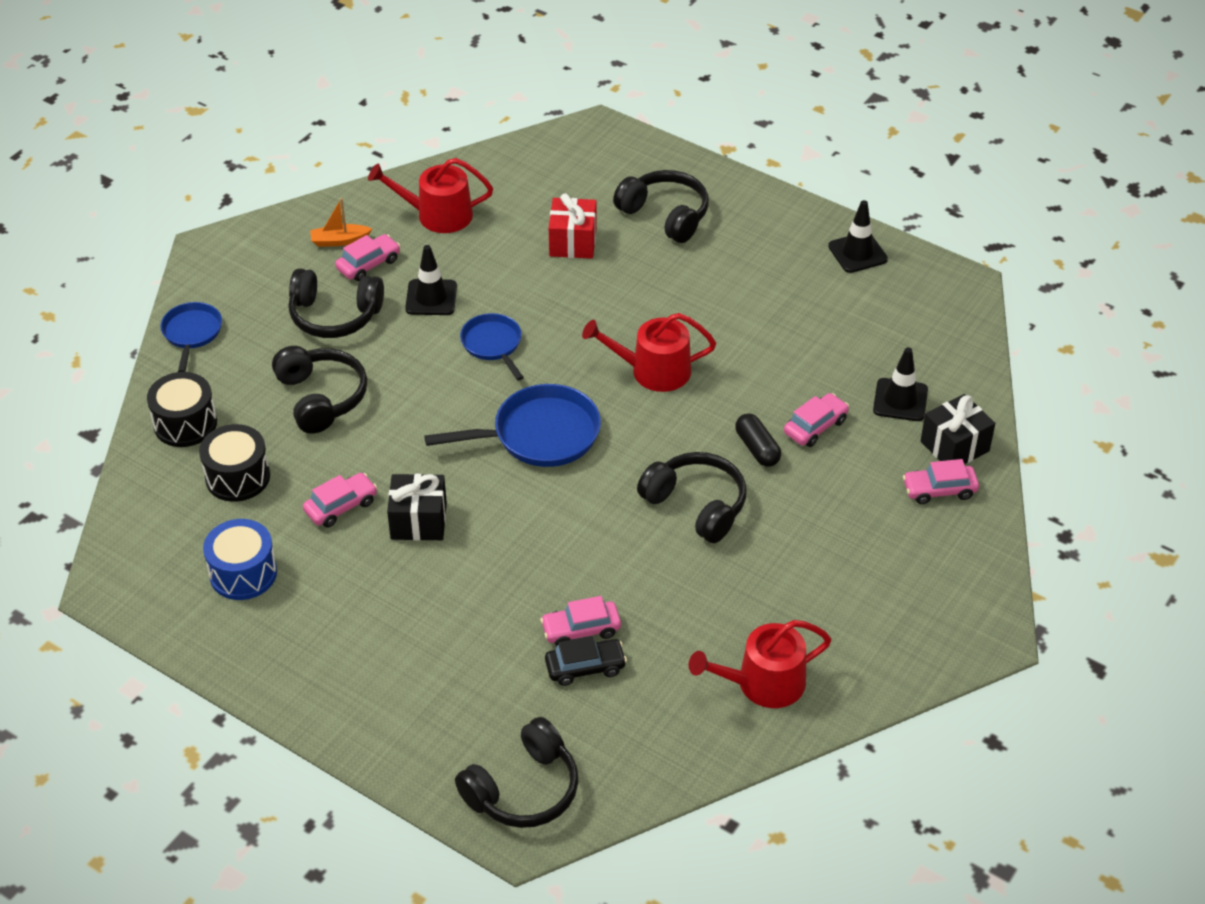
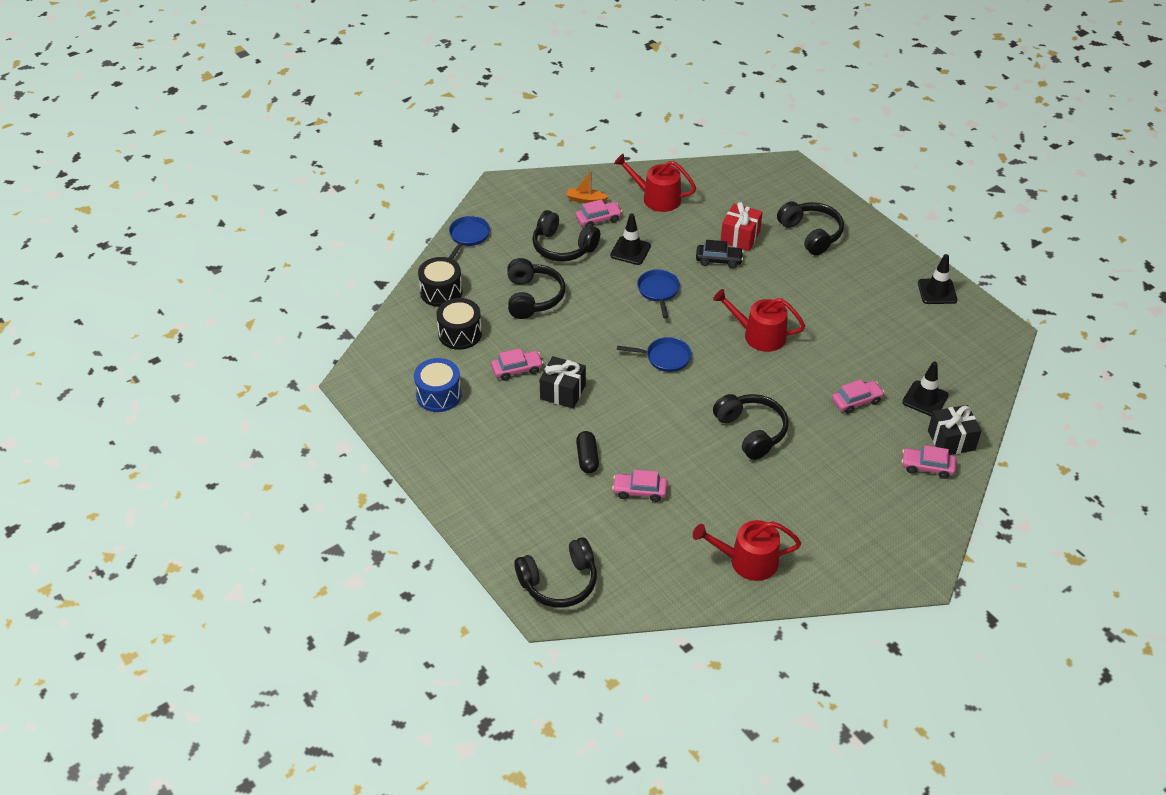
camera: 20 degrees right, 0 degrees up
(539, 435) = (665, 357): blue pan -> blue pan, size x0.61
(585, 667) = (632, 516): black car -> black car (718, 260)
(757, 448) = (809, 405): black capsule -> black capsule (587, 458)

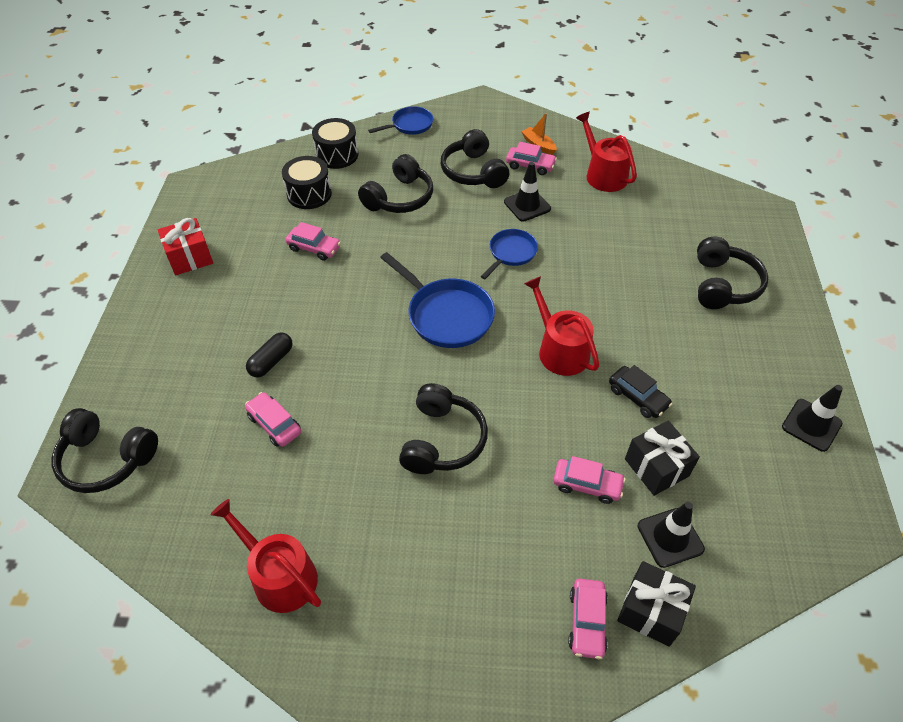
camera: 40 degrees right, 5 degrees up
(439, 395) = (233, 232): blue drum -> none
(563, 392) = (325, 290): black gift -> black gift (656, 467)
(665, 357) = (446, 315): blue pan -> blue pan, size x1.65
(718, 260) = (600, 257): black car -> black car (638, 397)
(740, 237) = (645, 248): red gift -> red gift (190, 258)
(927, 467) = (587, 622): pink car -> pink car turned 135 degrees counterclockwise

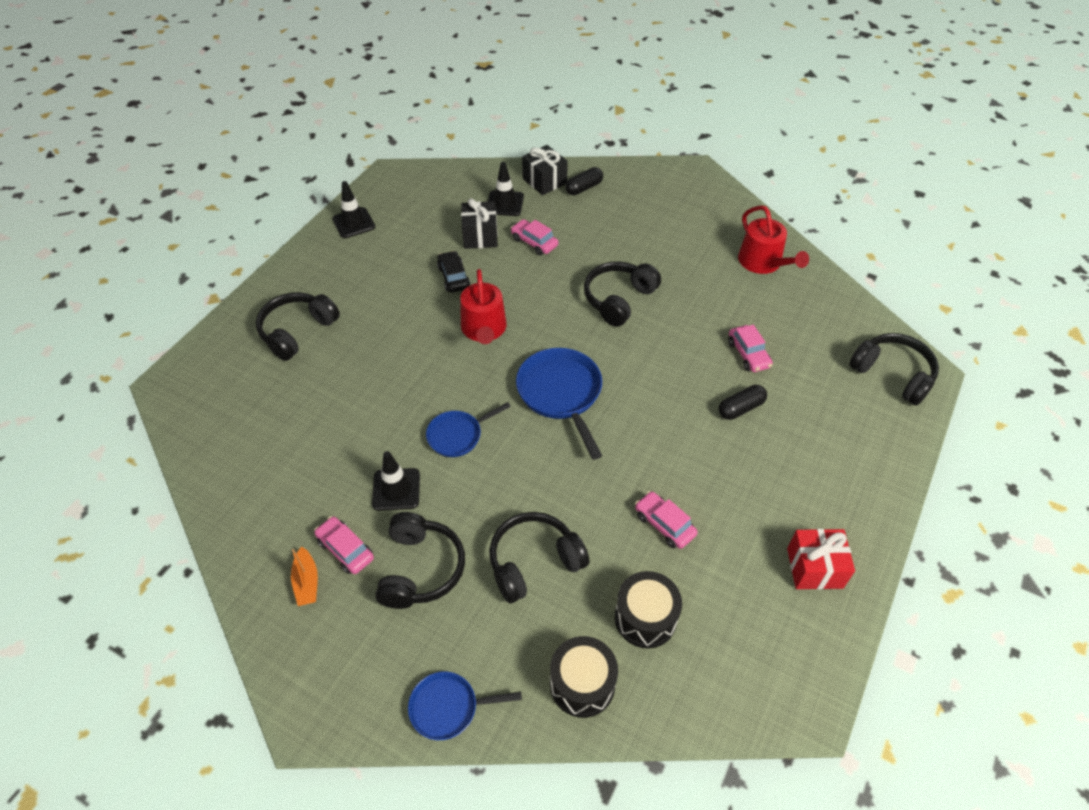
camera: 155 degrees left, 0 degrees up
(587, 622) = (584, 188): pink car -> black capsule
(603, 174) = (276, 499): red watering can -> none

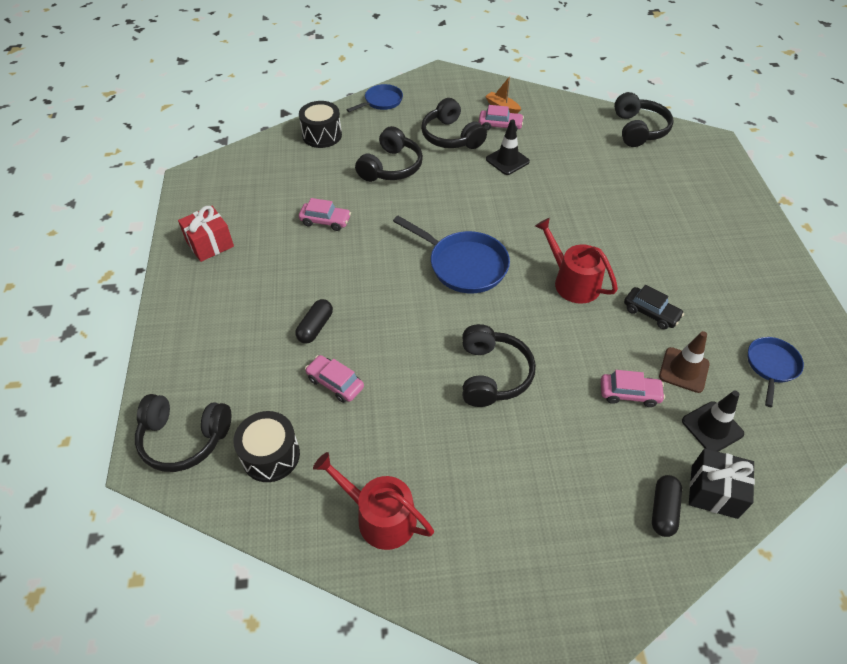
camera: 145 degrees right, 0 degrees up
(297, 331) = (695, 208): black headphones -> black headphones (638, 129)
(353, 223) = (800, 315): black traffic cone -> none
(458, 435) = (505, 204): blue pan -> blue pan (771, 366)
(480, 236) = (684, 370): black gift -> brown traffic cone
(645, 618) = (306, 173): black drum -> black drum (271, 455)

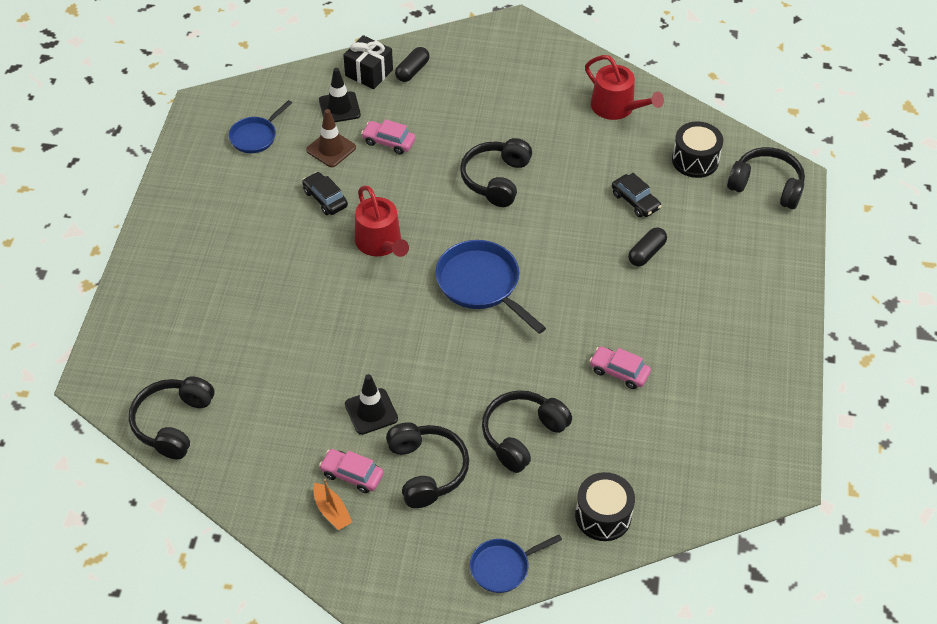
camera: 165 degrees left, 0 degrees up
(210, 244) = (754, 370): red gift -> none
(335, 383) = (635, 201): pink car -> black car

